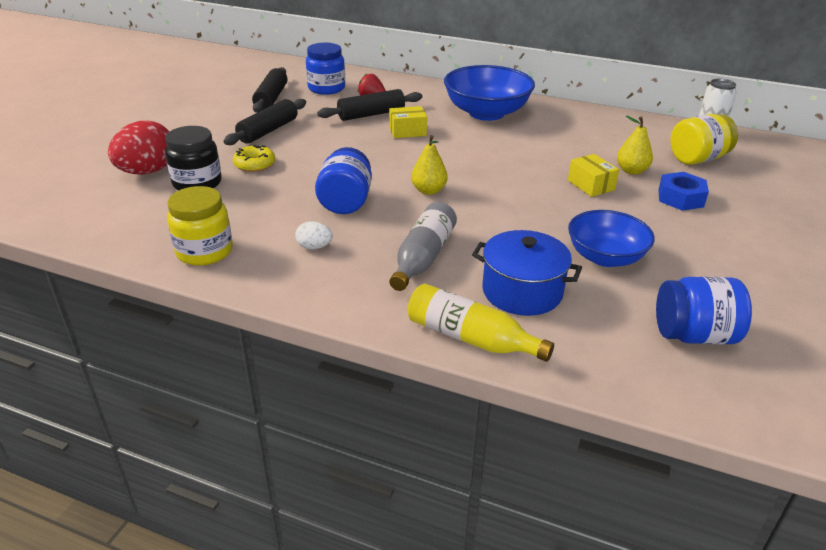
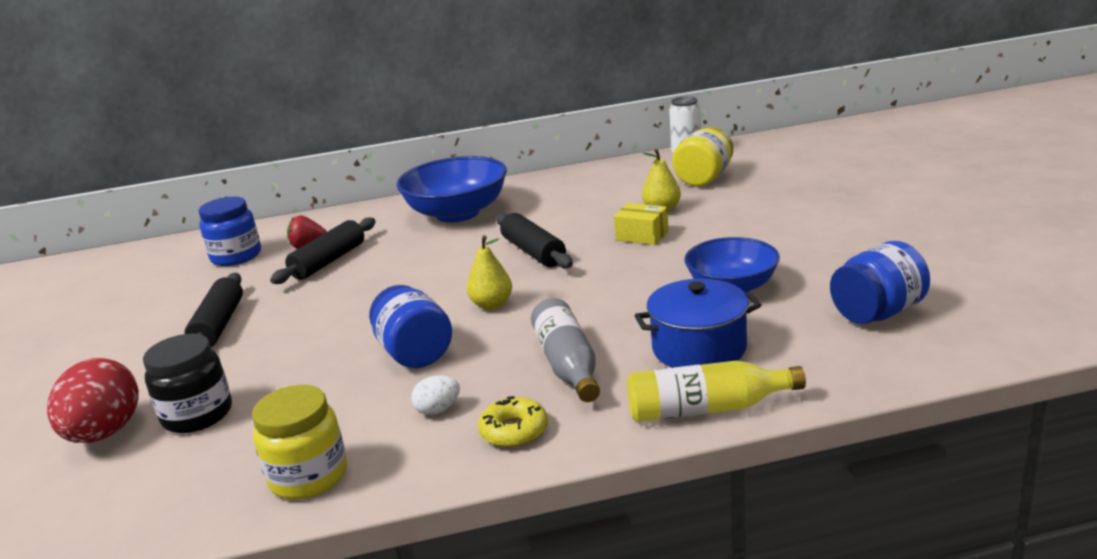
camera: 30 degrees left, 10 degrees down
(254, 164) = (249, 364): yellow donut -> yellow donut (514, 431)
(271, 98) = (175, 292): black rolling pin -> black rolling pin (533, 252)
(407, 131) = (394, 261): yellow box -> none
(680, 198) = (731, 214): blue nut -> none

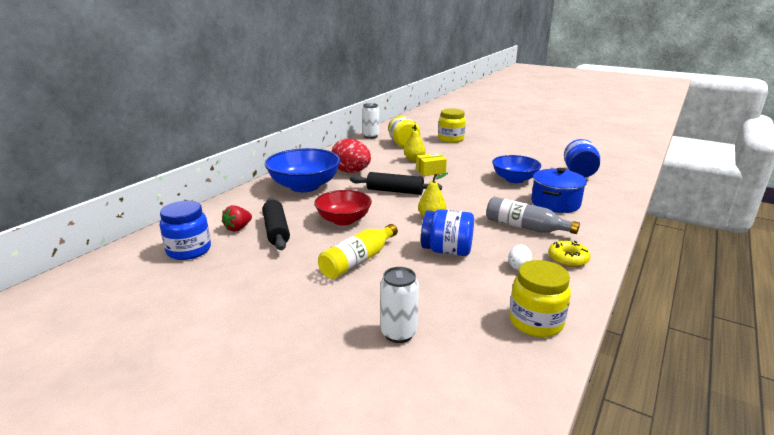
camera: 50 degrees left, 0 degrees up
(105, 433) = (359, 377): red egg -> red egg (351, 172)
(197, 415) = (398, 333): black jar -> white can
(219, 325) = (282, 288): black rolling pin -> none
(404, 272) = (343, 220): none -> red bowl
(706, 409) = (607, 221): yellow bottle -> yellow bottle (358, 261)
(797, 187) = (451, 139): none -> yellow jar

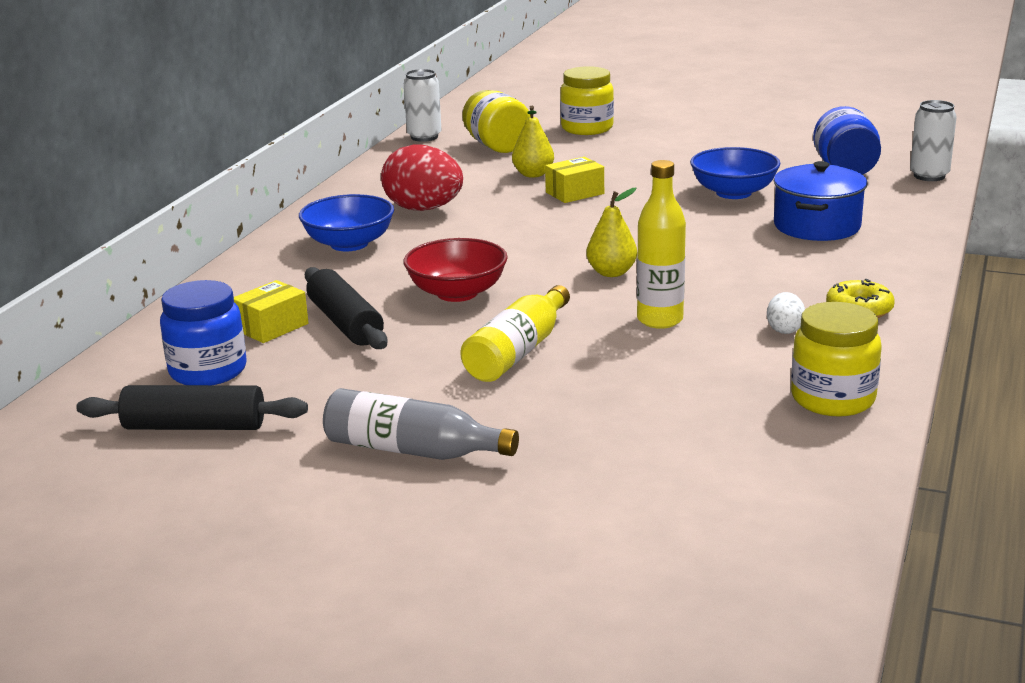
camera: 10 degrees left, 0 degrees up
(238, 228) = (272, 327): red strawberry -> yellow box
(304, 186) = (349, 244): blue bowl -> blue bowl, size x0.66
(395, 191) = (524, 235): black rolling pin -> black rolling pin (194, 426)
(398, 333) = (633, 439): white can -> white can (929, 176)
(447, 251) = (660, 320): blue jar -> yellow bottle
(525, 227) = (777, 270): grey bottle -> grey bottle (412, 450)

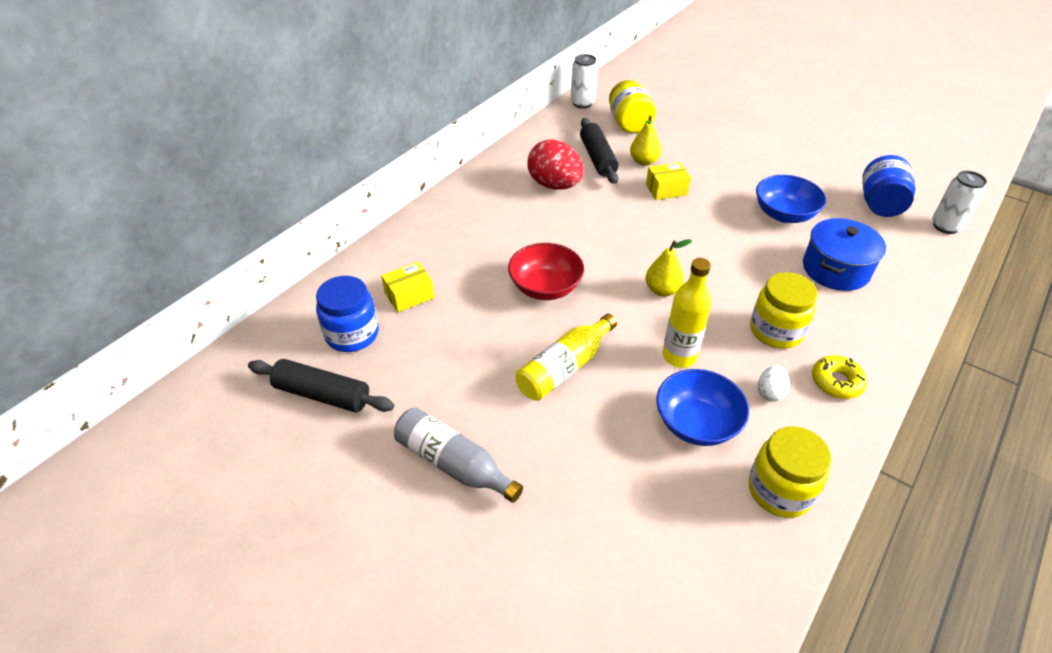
camera: 15 degrees right, 20 degrees up
(345, 323) = (458, 303): black rolling pin -> black rolling pin (597, 158)
(349, 244) = (491, 214): blue bowl -> blue bowl (696, 423)
(587, 128) = (700, 115): yellow jar -> yellow jar (776, 331)

